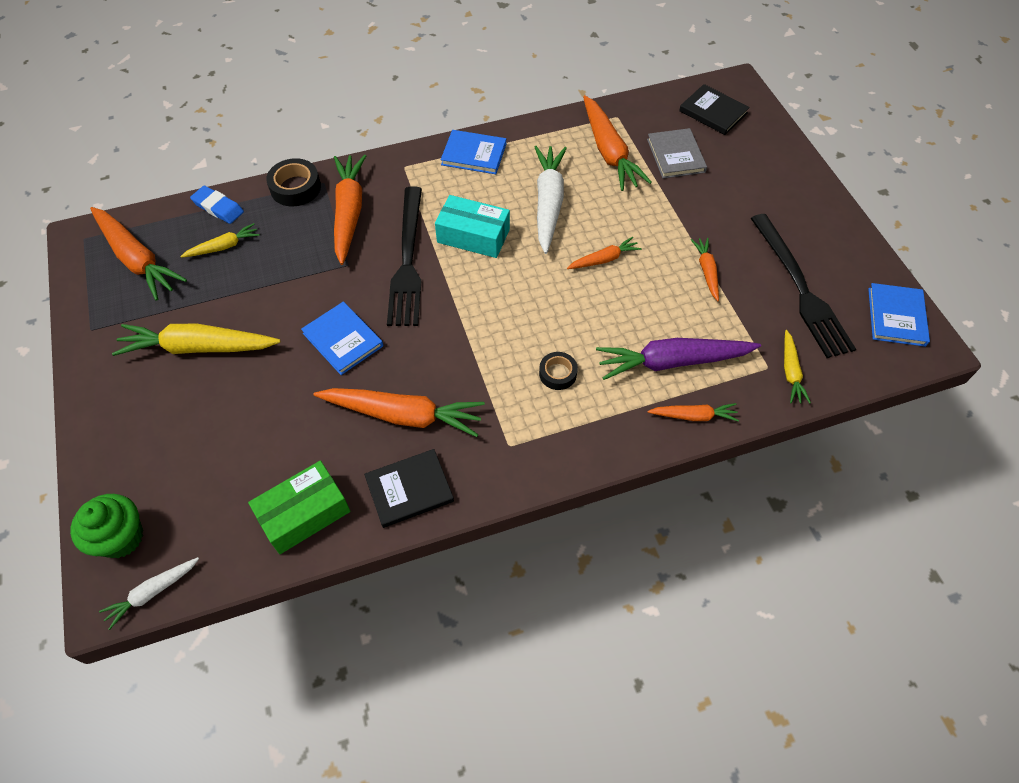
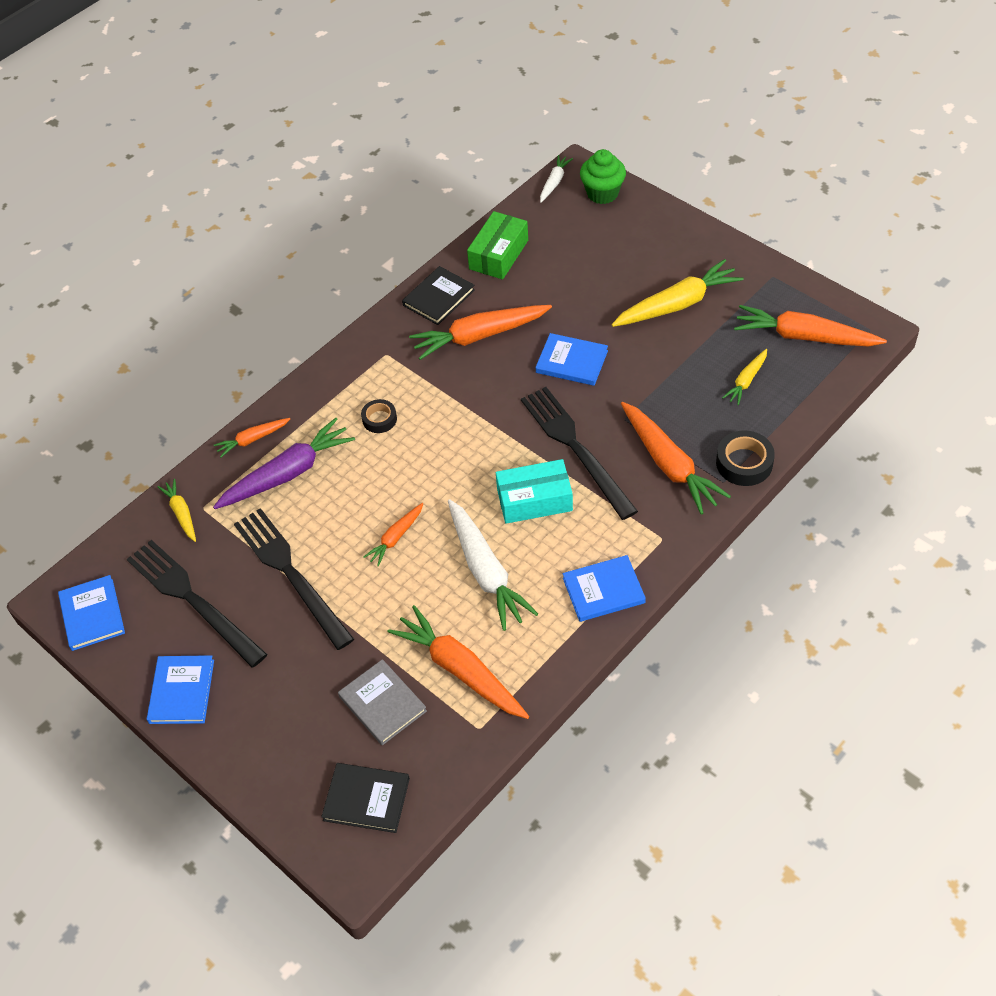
camera: 155 degrees right, 5 degrees down
(218, 207) = (792, 410): blue eraser -> none
(706, 271) = (291, 574): orange carrot -> black fork
(827, 225) = (182, 691): none -> blue book

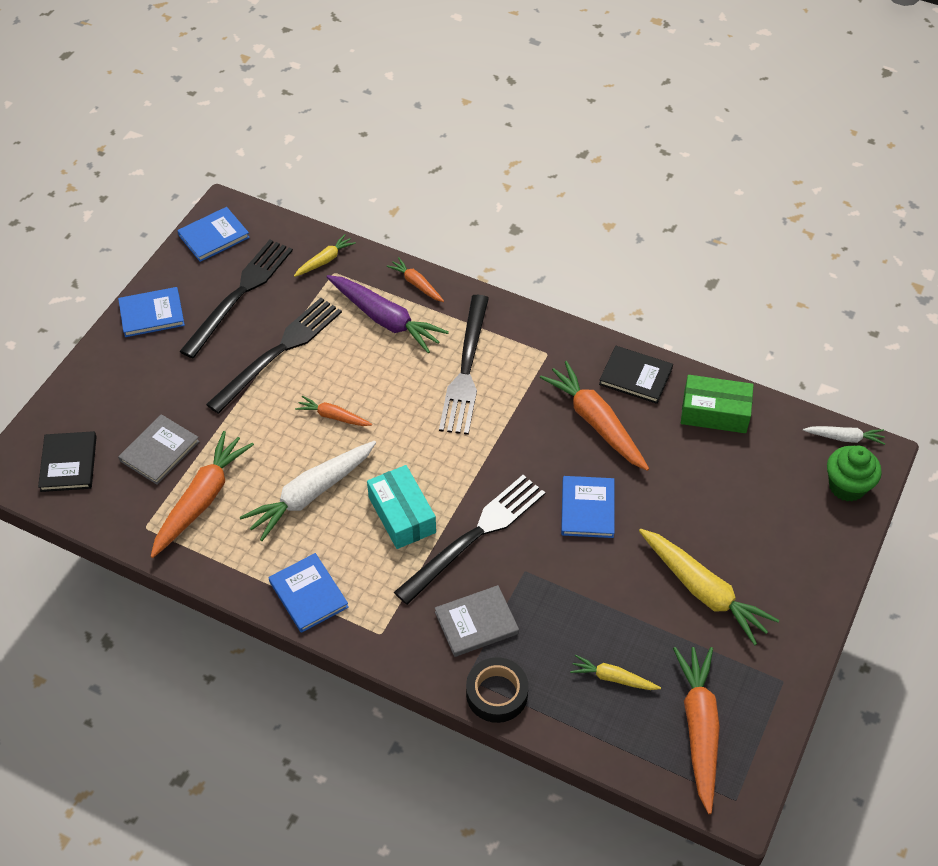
camera: 70 degrees right, 0 degrees up
(379, 419) = (466, 369): black tape -> black fork
(669, 464) = (476, 623): orange carrot -> grey book

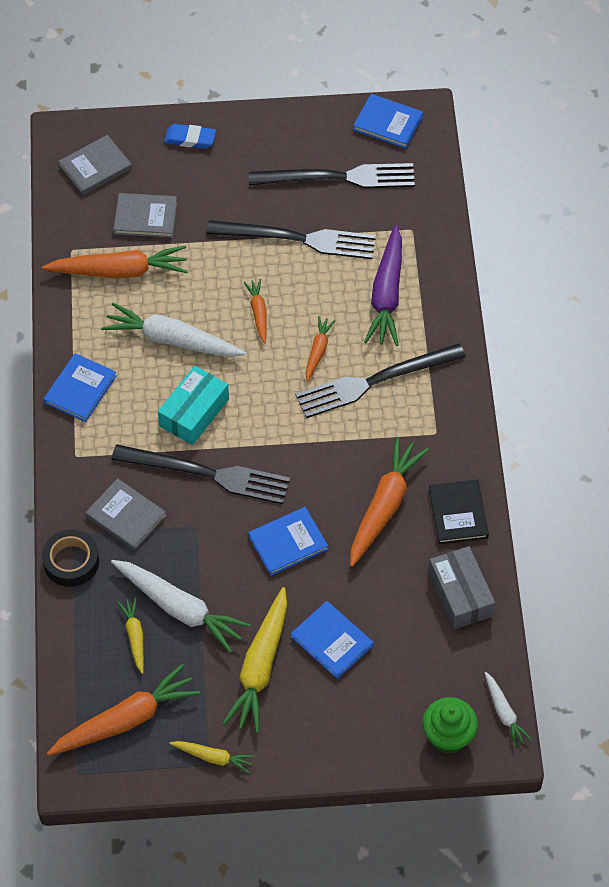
camera: 60 degrees right, 5 degrees up
(68, 463) = (95, 167): black book -> grey book
(104, 377) = (190, 139): none -> blue eraser
(152, 314) = (274, 131): blue book -> blue book (332, 641)
(325, 260) = (420, 215): yellow carrot -> yellow carrot (213, 757)
(416, 284) = (443, 296): orange carrot -> orange carrot (318, 351)
(604, 626) = (179, 608): none -> white carrot
(714, 412) = (460, 594): green box -> grey box

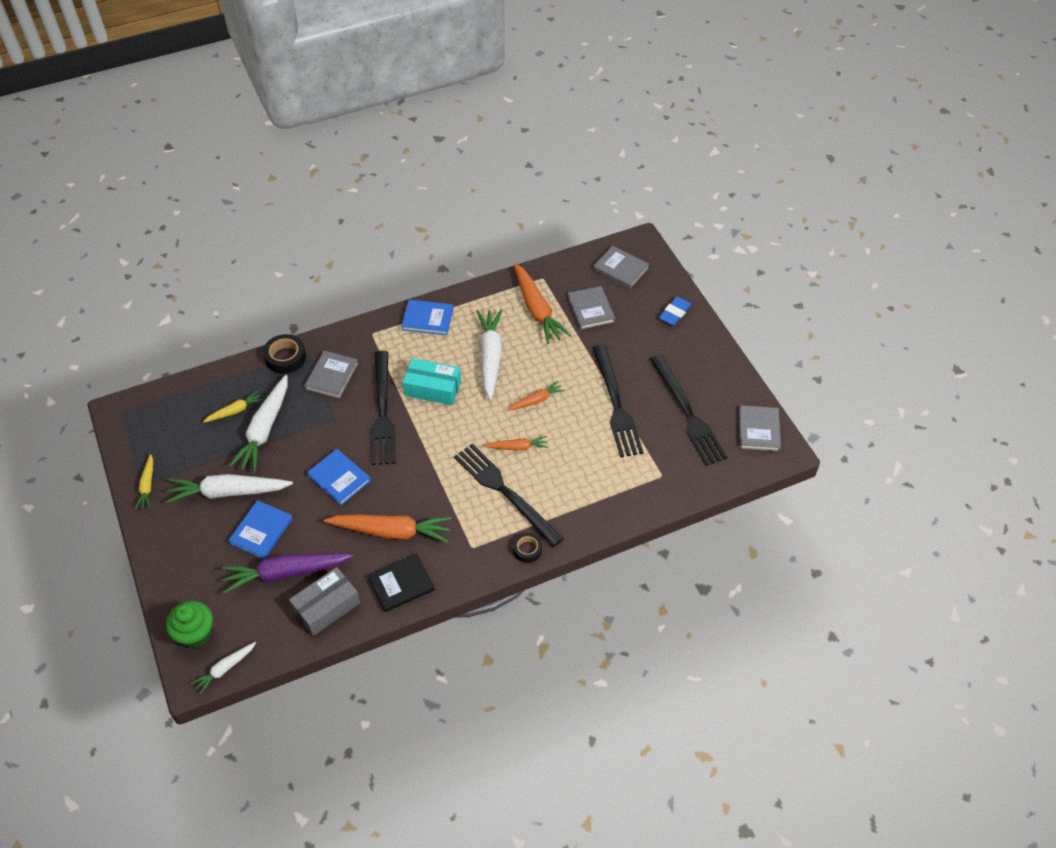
camera: 70 degrees right, 5 degrees down
(125, 720) = (167, 426): orange carrot -> none
(190, 139) = (675, 313): blue eraser -> blue eraser turned 45 degrees clockwise
(260, 667) = (228, 492): yellow carrot -> white carrot
(387, 294) = (591, 477): purple carrot -> purple carrot (286, 573)
(388, 123) = (759, 430): blue book -> grey book
(458, 382) = (527, 550): none -> black tape

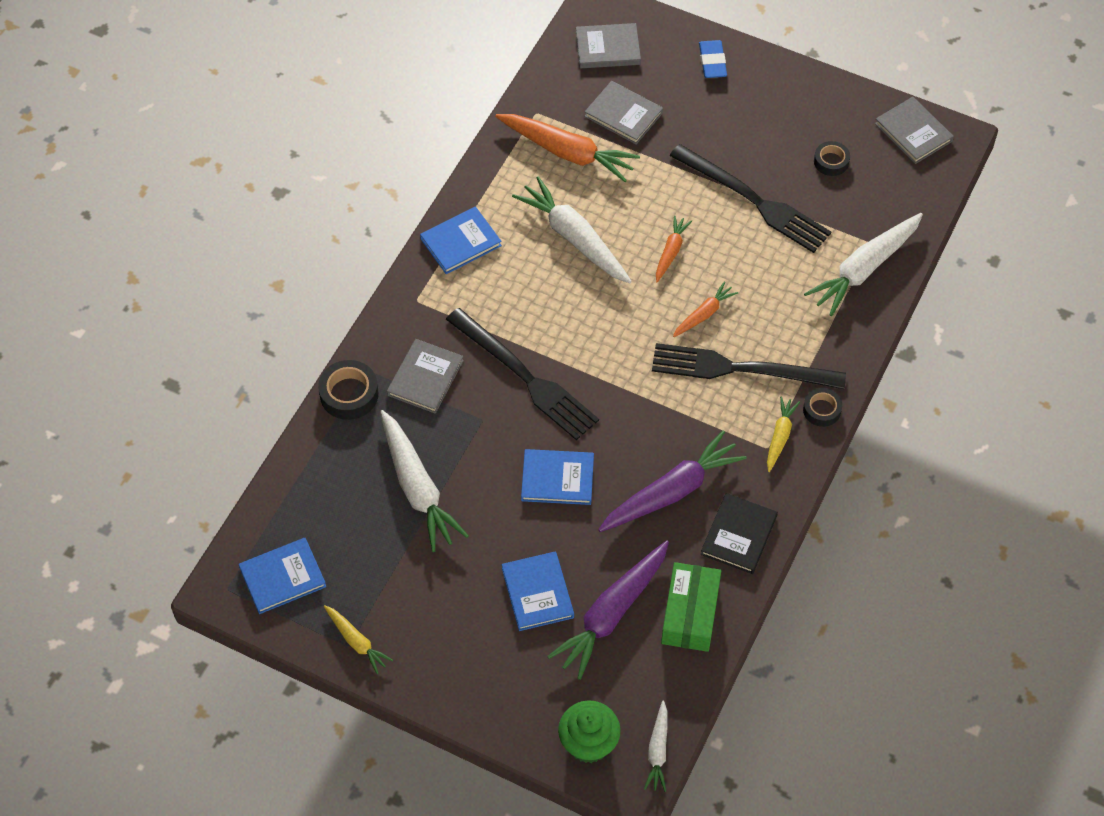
camera: 40 degrees left, 5 degrees up
(151, 426) = (282, 577): none -> blue book
(228, 492) = (455, 581): white carrot -> white carrot (864, 269)
(235, 411) = (360, 492): yellow carrot -> yellow carrot (780, 436)
(326, 607) = (690, 614): grey box -> green box
(332, 376) = (425, 378): grey book -> grey book turned 45 degrees clockwise
(391, 531) = (671, 492): orange carrot -> purple carrot
(433, 388) = (550, 314): turquoise box -> none
(687, 413) = (831, 161): black fork -> black tape

